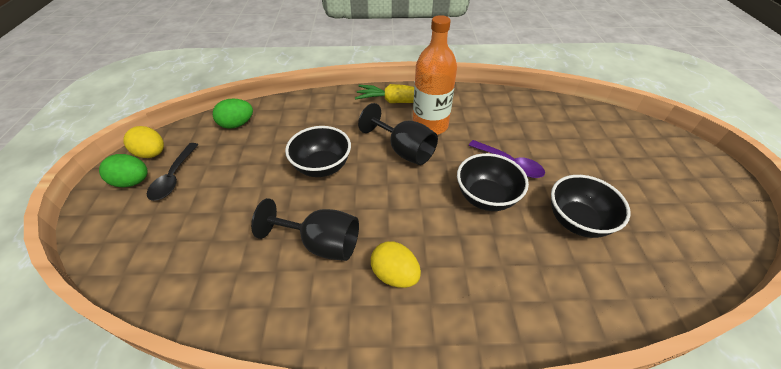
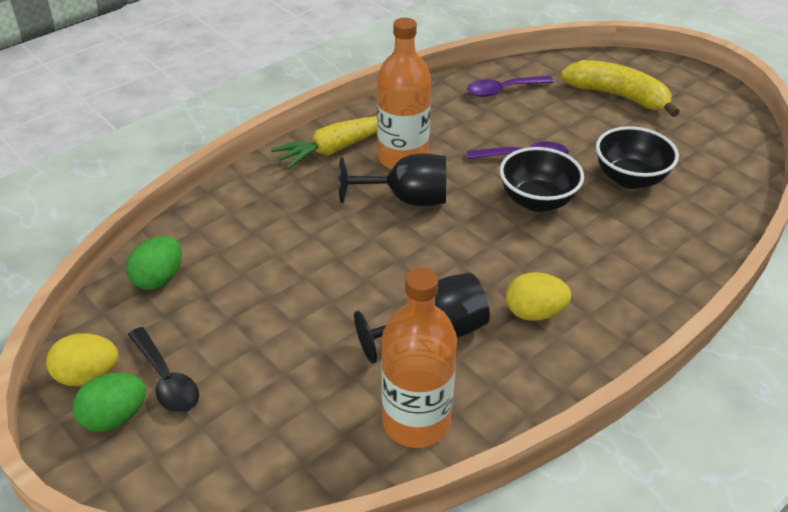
camera: 40 degrees left, 5 degrees down
(240, 294) = (416, 422): none -> orange bottle
(322, 167) = (338, 264): black bowl -> none
(543, 114) = (503, 90): none -> purple spoon
(631, 156) = (618, 96): none -> yellow banana

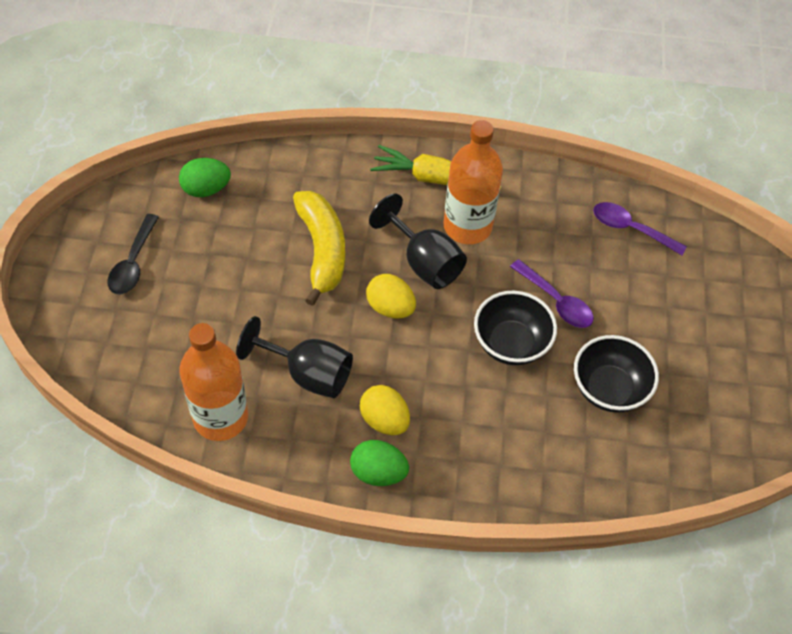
camera: 45 degrees right, 15 degrees up
(88, 375) = (101, 223): yellow egg -> yellow egg (390, 307)
(114, 417) = (84, 262): green egg -> green egg (378, 472)
(618, 96) = (719, 313): yellow banana -> yellow banana (322, 250)

